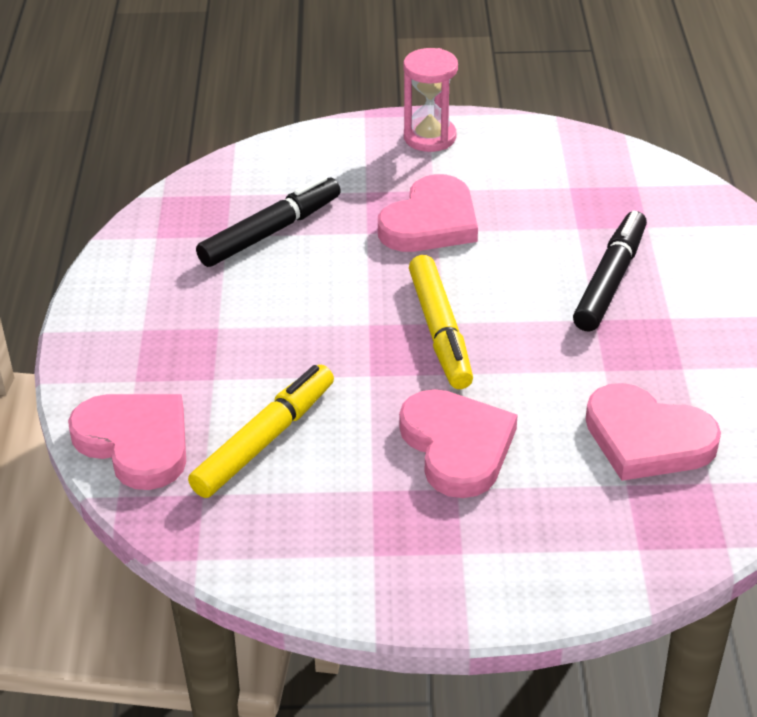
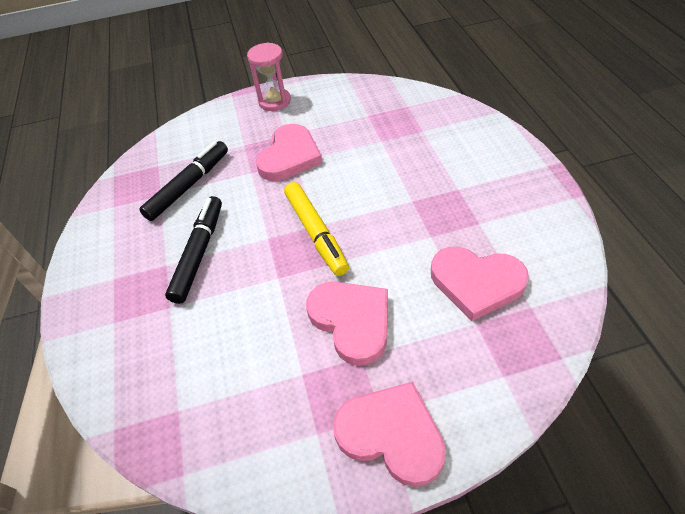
camera: 10 degrees left, 10 degrees up
(135, 442) = (120, 376): pink heart -> pink heart (391, 434)
(265, 440) = (215, 350): yellow marker -> none
(610, 280) = (412, 171): black marker -> black marker (199, 253)

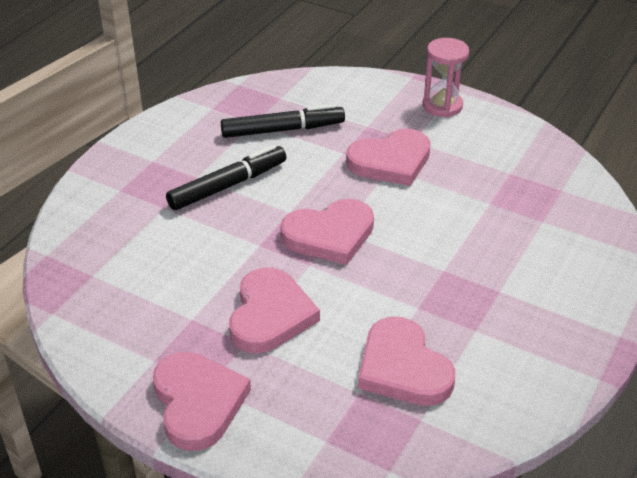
camera: 40 degrees right, 10 degrees down
(316, 233) = (329, 235): yellow marker -> pink heart

